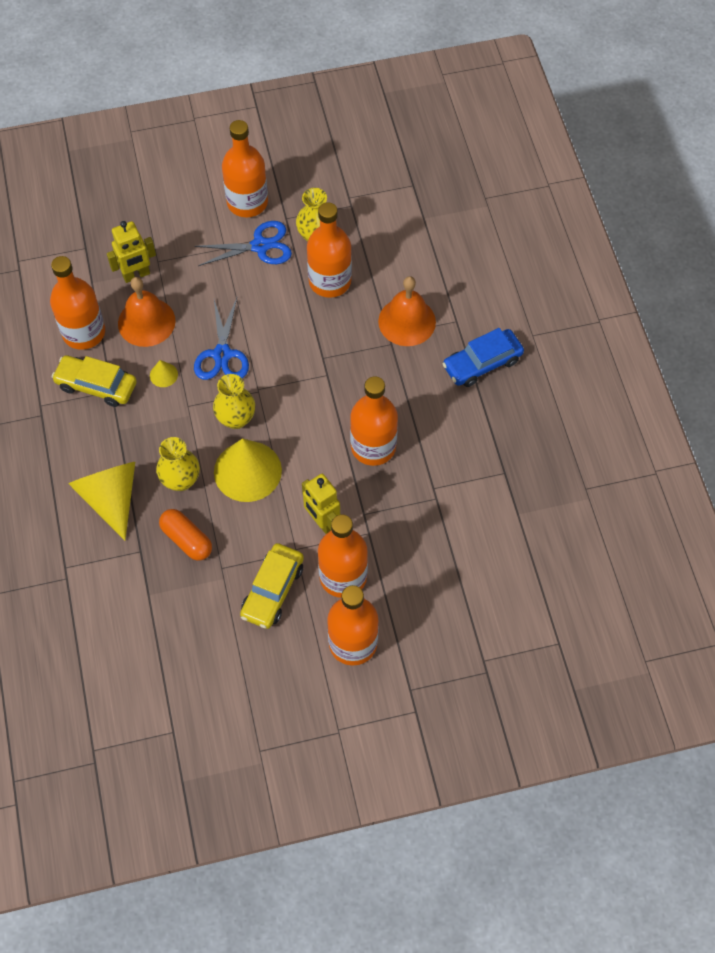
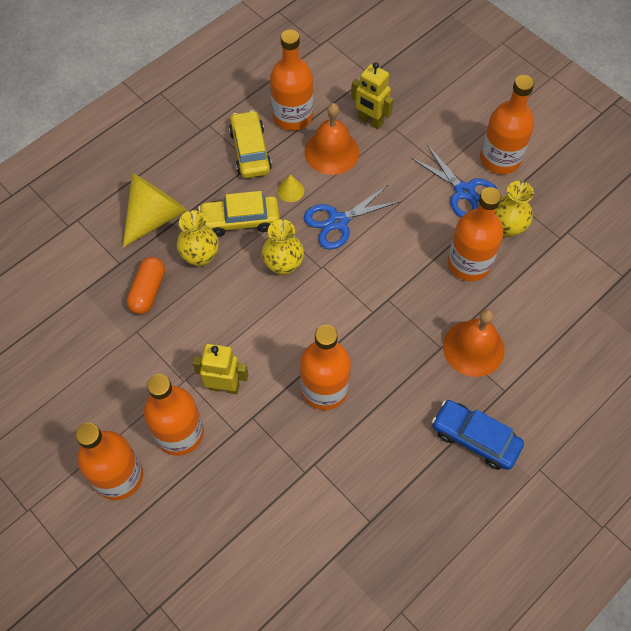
camera: 60 degrees right, 0 degrees up
(247, 471) = (239, 301): yellow cone -> none
(272, 590) = (136, 382): yellow car -> yellow car (240, 220)
(322, 521) = (224, 386): yellow robot -> yellow robot turned 75 degrees clockwise

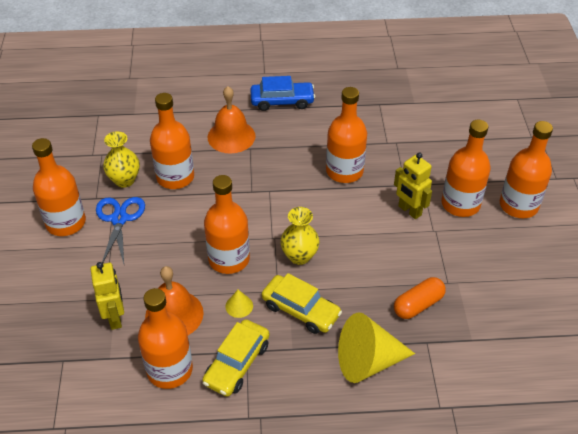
camera: 140 degrees left, 15 degrees down
(200, 256) = (356, 303): yellow vase -> none
(338, 221) = (229, 259): blue scissors -> orange bottle
(475, 438) = (282, 101): blue car -> blue car turned 75 degrees counterclockwise

